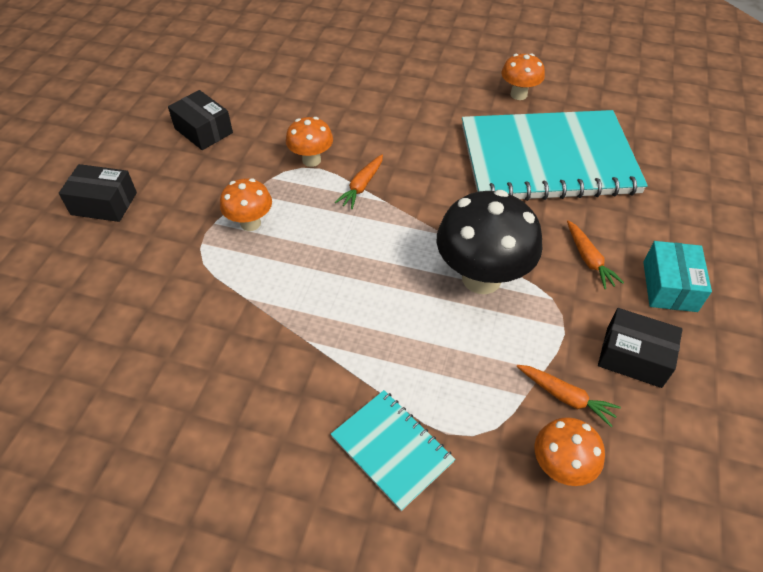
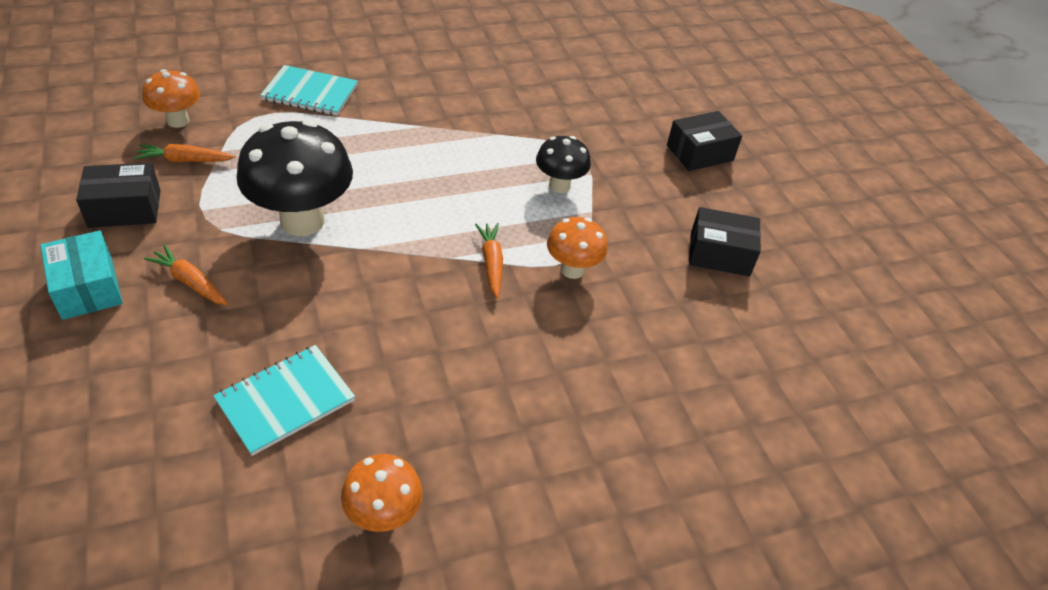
camera: 140 degrees right, 5 degrees down
(250, 223) = (559, 185): orange mushroom -> black mushroom
(547, 159) = (285, 400): turquoise notebook -> turquoise notebook, size x0.46

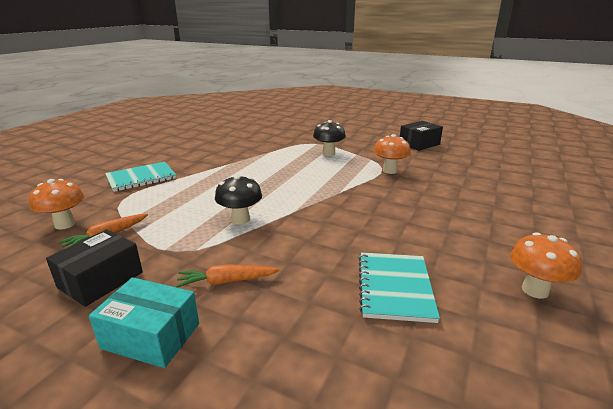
camera: 40 degrees left, 20 degrees down
(302, 221) = (240, 219): black mushroom -> black mushroom, size x0.55
(491, 263) = (359, 185): orange carrot -> none
(699, 153) = (353, 126): black box -> none

